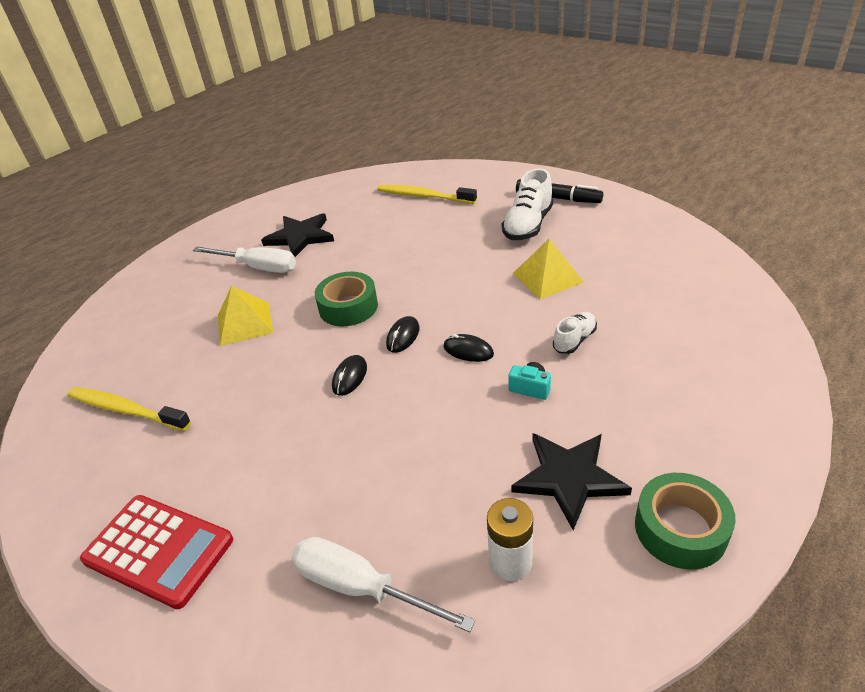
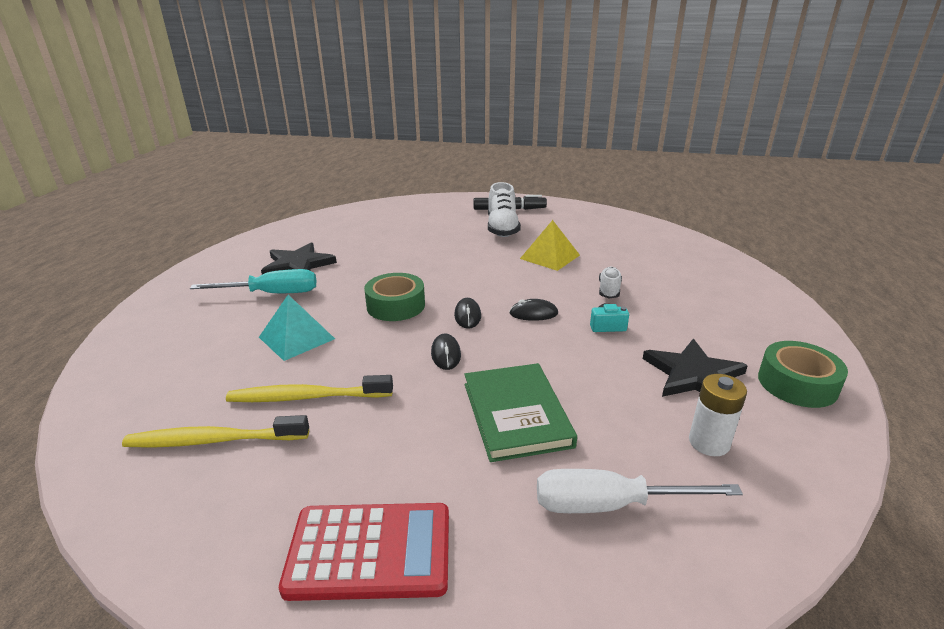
camera: 30 degrees left, 10 degrees down
(245, 323) = (296, 338): yellow pyramid -> turquoise pyramid
(258, 267) = (272, 293): white screwdriver -> turquoise screwdriver
(359, 464) = (516, 414): none -> green book
(423, 196) = (394, 222): yellow toothbrush -> yellow toothbrush (307, 397)

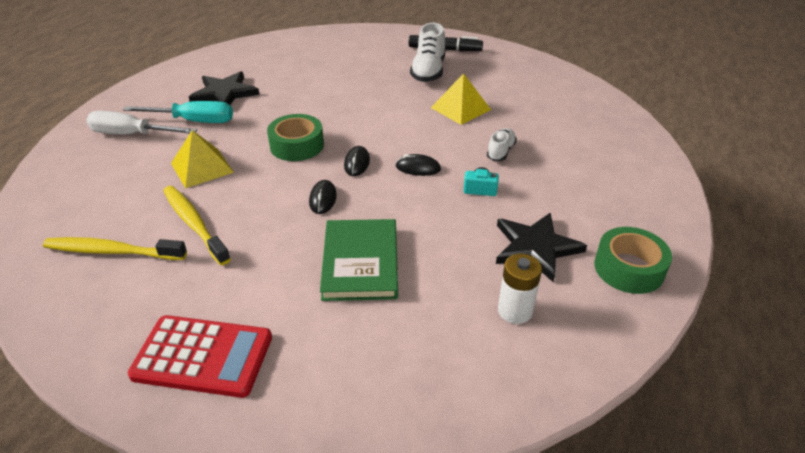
camera: 10 degrees right, 10 degrees up
(296, 338) = (202, 167): turquoise pyramid -> yellow pyramid
(307, 397) = (194, 224): yellow toothbrush -> yellow toothbrush turned 45 degrees clockwise
(609, 505) = (402, 350): white screwdriver -> white screwdriver (132, 134)

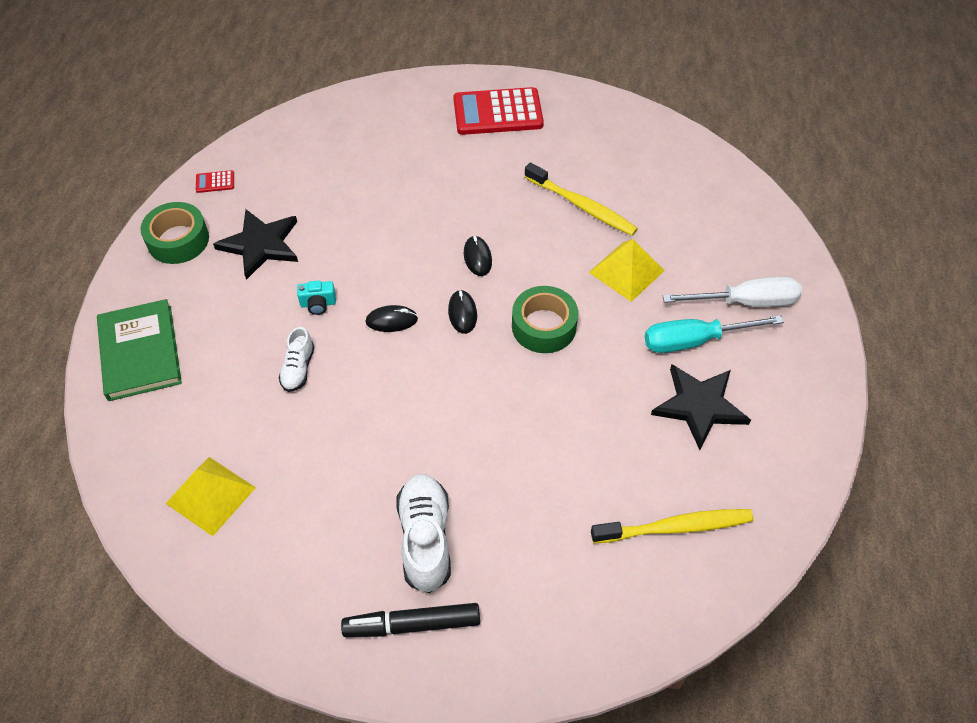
camera: 165 degrees right, 15 degrees up
(112, 251) = (629, 168): yellow toothbrush -> yellow toothbrush (675, 527)
(360, 262) = (414, 199): green book -> green book (140, 352)
(460, 108) = (359, 446): yellow pyramid -> yellow pyramid (211, 495)
(515, 311) = (279, 184): white battery -> none
(598, 331) = (215, 182): none -> red calculator

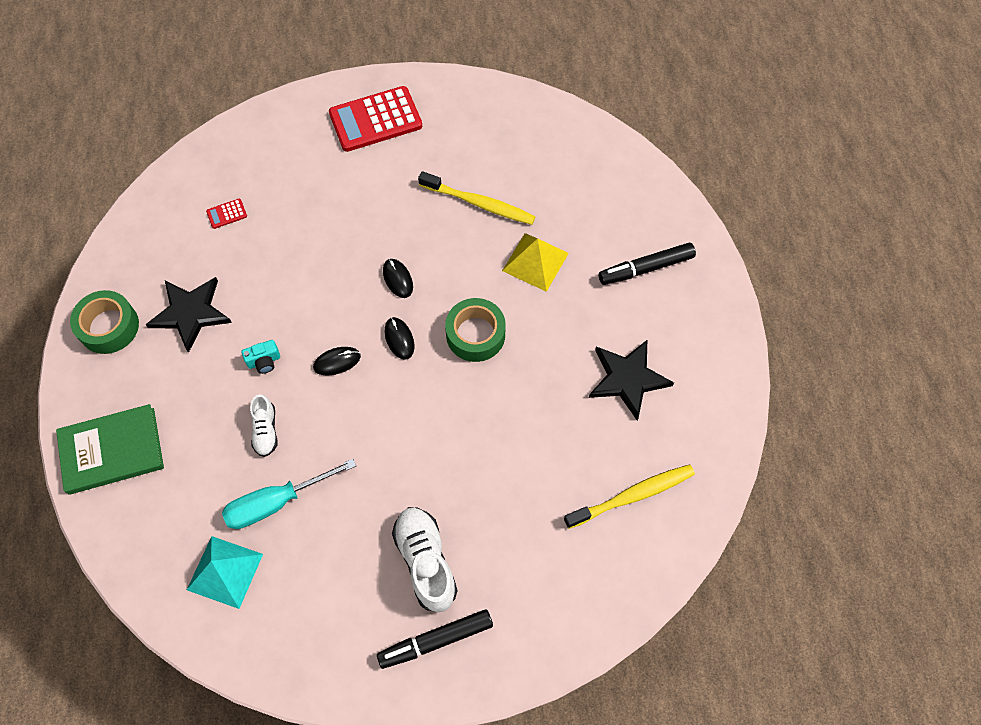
camera: 15 degrees left, 10 degrees up
(140, 352) = (112, 451): green book -> green book turned 75 degrees counterclockwise
(211, 495) = (225, 571): yellow pyramid -> turquoise pyramid
(215, 182) = (124, 256): red calculator -> red calculator (227, 214)
(694, 341) = (610, 317): turquoise screwdriver -> turquoise screwdriver (276, 502)
(745, 302) = (646, 268): white screwdriver -> black marker

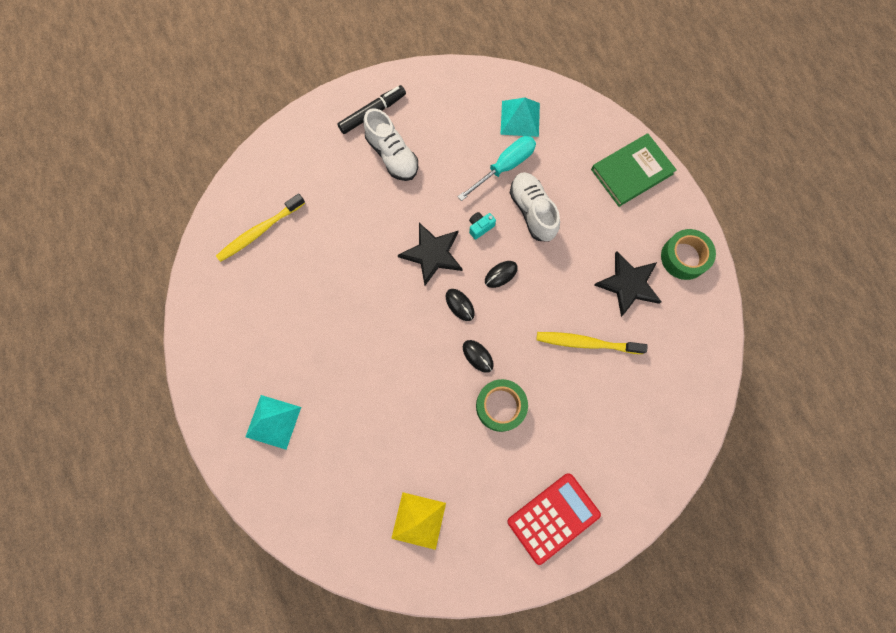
camera: 165 degrees right, 10 degrees up
(227, 214) = (642, 379): red calculator -> none
(264, 361) = (555, 261): turquoise camera -> turquoise camera (480, 227)
(265, 430) = (532, 211): white shoe -> white shoe, size x1.73
(475, 334) = (401, 324): green tape -> green tape (500, 406)
(479, 203) = (430, 449): yellow toothbrush -> yellow toothbrush (586, 343)
(535, 262) = (368, 403): yellow pyramid -> yellow pyramid (418, 520)
(627, 379) = (275, 318): black star -> black star (432, 254)
(646, 268) = (273, 421): black marker -> turquoise pyramid

